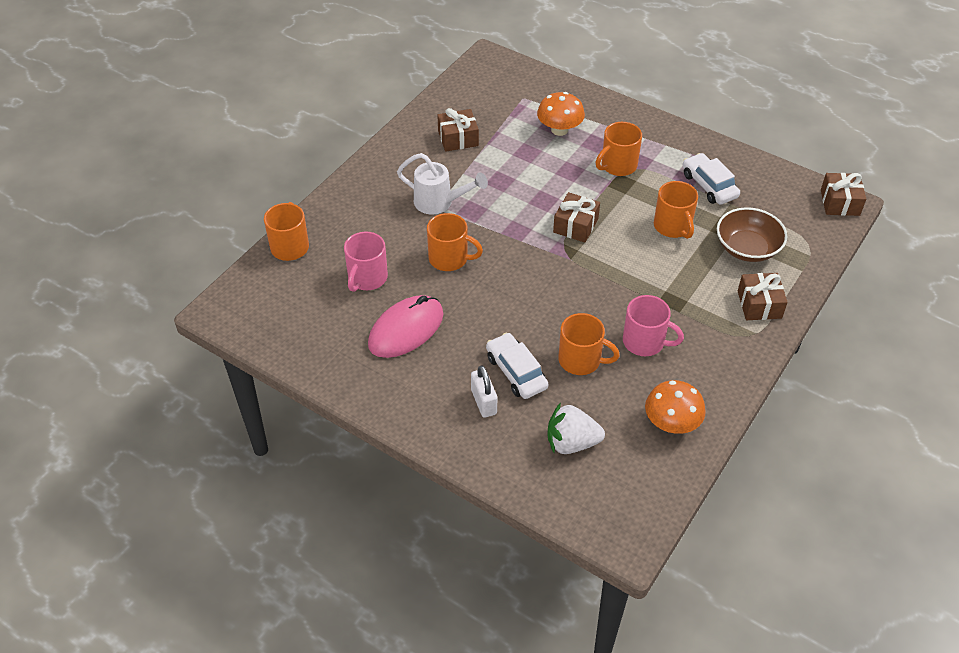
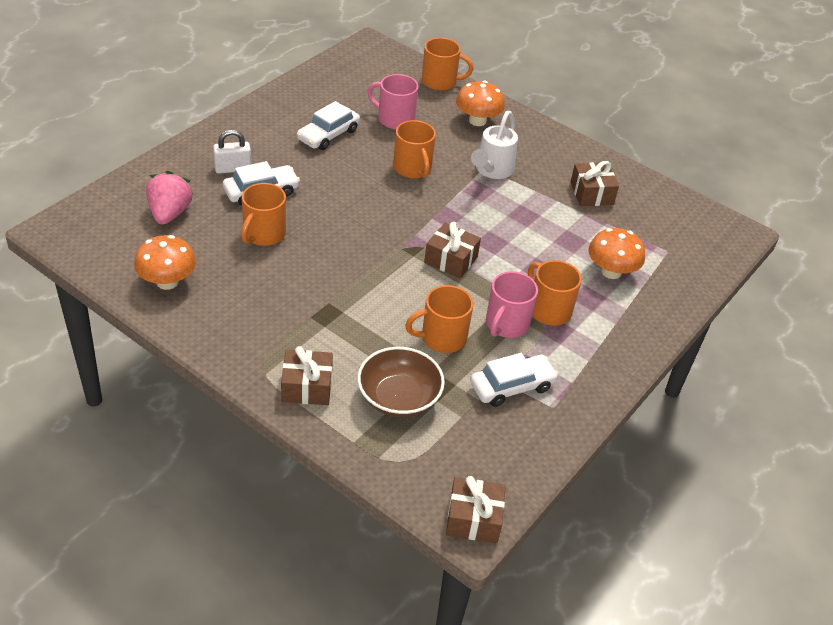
camera: 90 degrees right, 5 degrees down
(358, 215) = (477, 121): none -> orange mushroom
(406, 329) = (328, 135): pink mouse -> white car
(449, 259) = (412, 168): orange mug -> orange mug turned 45 degrees counterclockwise
(571, 443) = (169, 213): white strawberry -> pink strawberry
(645, 342) = (275, 282): pink mug -> pink mug (506, 324)

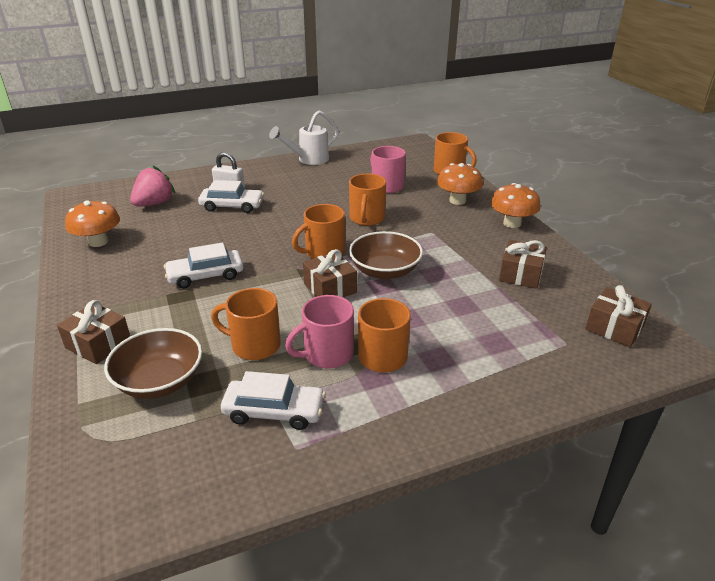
camera: 35 degrees right, 10 degrees down
(263, 234) = (201, 231): orange mug -> orange mug (323, 252)
(328, 135) = (323, 185): white car -> white car (205, 276)
(473, 519) = (90, 530): brown gift -> brown gift (614, 328)
(481, 225) = (385, 271): none -> brown bowl
(491, 171) = (436, 235): white watering can -> white watering can (308, 160)
(611, 271) = (483, 343): orange mushroom -> orange mushroom (512, 223)

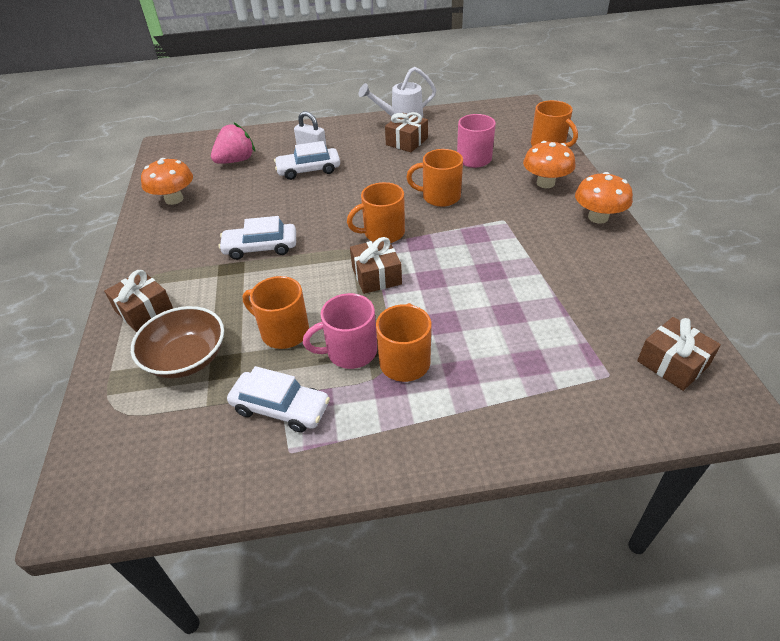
camera: 15 degrees right, 10 degrees up
(232, 206) = (308, 170): white car -> white car turned 150 degrees clockwise
(367, 219) = (439, 197): orange mug -> orange mug turned 75 degrees clockwise
(385, 271) = (439, 262): brown bowl -> none
(520, 274) = (586, 282): brown gift -> brown gift (407, 141)

